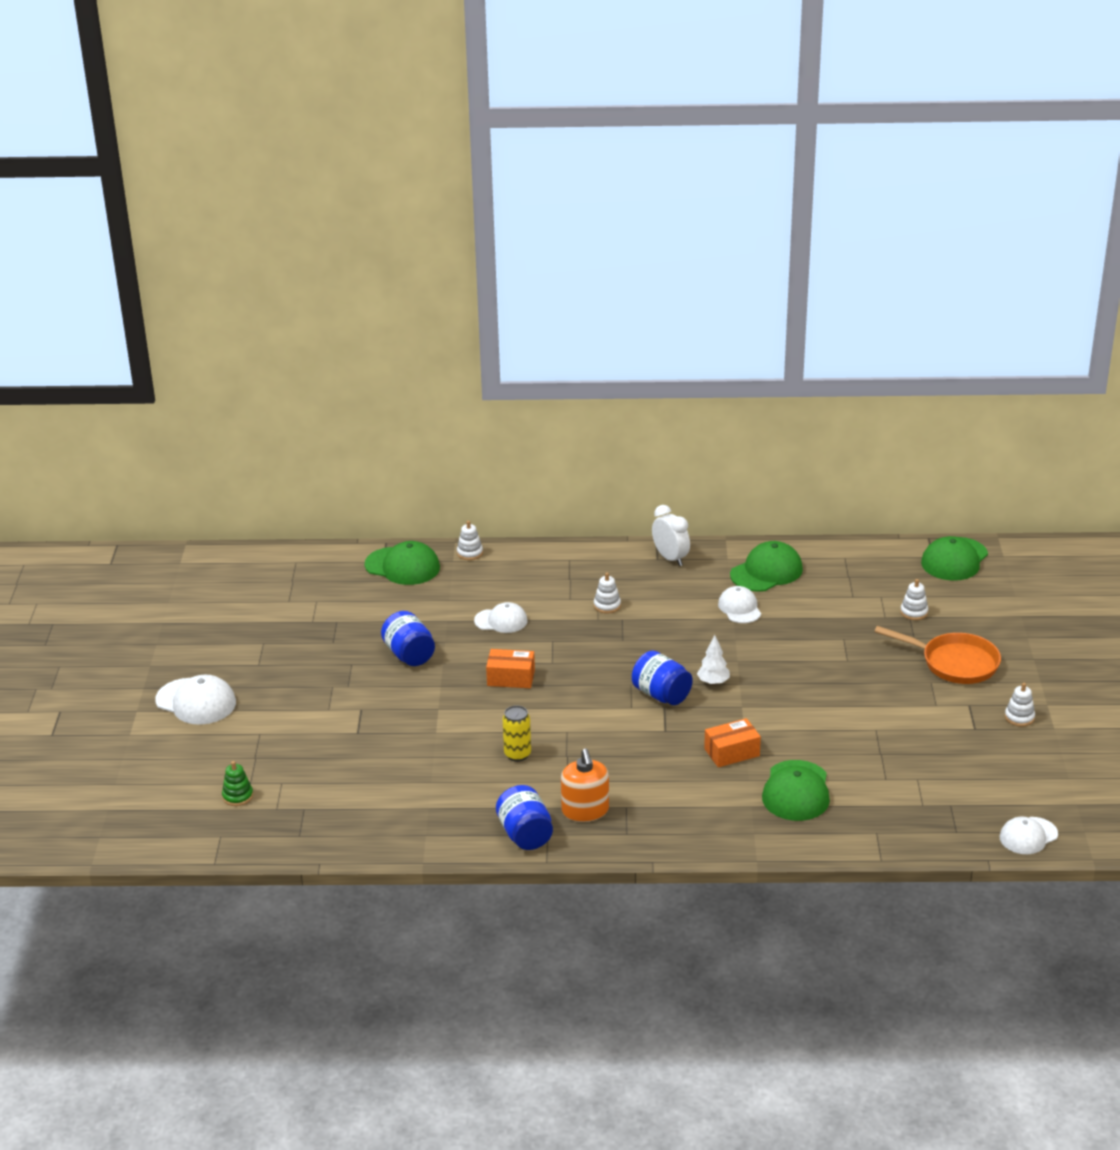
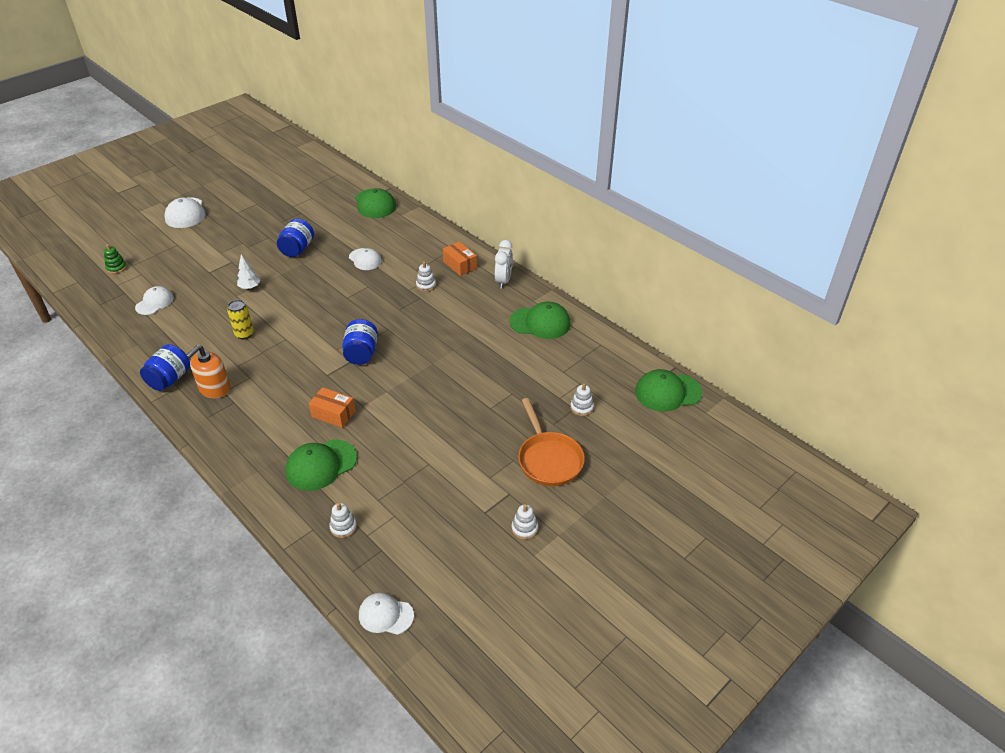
camera: 45 degrees right, 10 degrees up
(470, 553) = (415, 216): white stacking toy -> white stacking toy (343, 527)
(511, 678) = (315, 292): orange box -> orange box (460, 265)
(713, 682) = (398, 366): white tree -> white tree (250, 287)
(739, 608) = (488, 333): white cap -> white cap (154, 302)

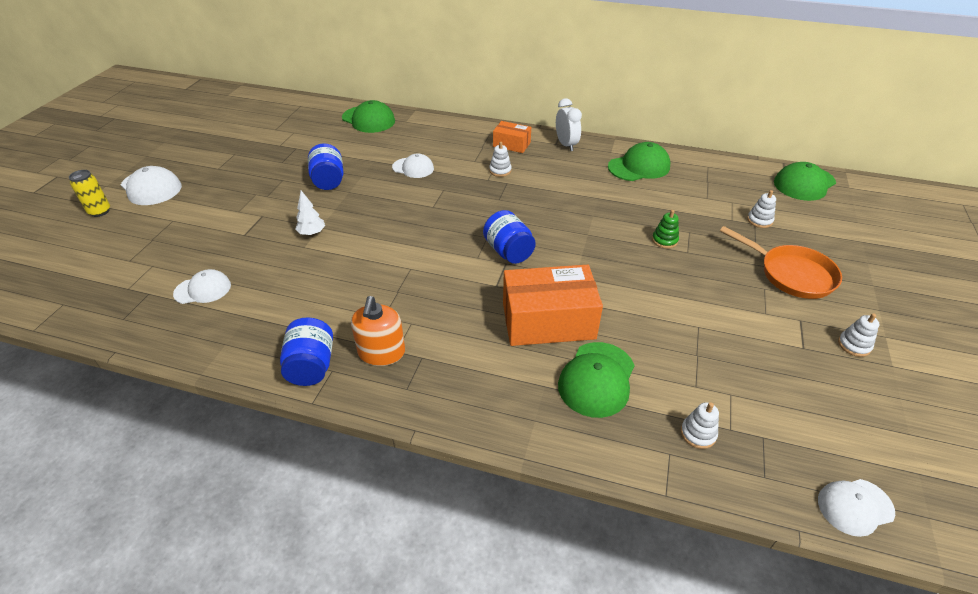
camera: 30 degrees left, 0 degrees up
(116, 268) = (109, 270): green stacking toy -> green stacking toy (664, 240)
(154, 302) = (203, 289): white cap -> white cap turned 75 degrees clockwise
(244, 334) = (356, 281): yellow can -> yellow can (100, 211)
(333, 414) = (548, 321): orange box -> orange box, size x1.87

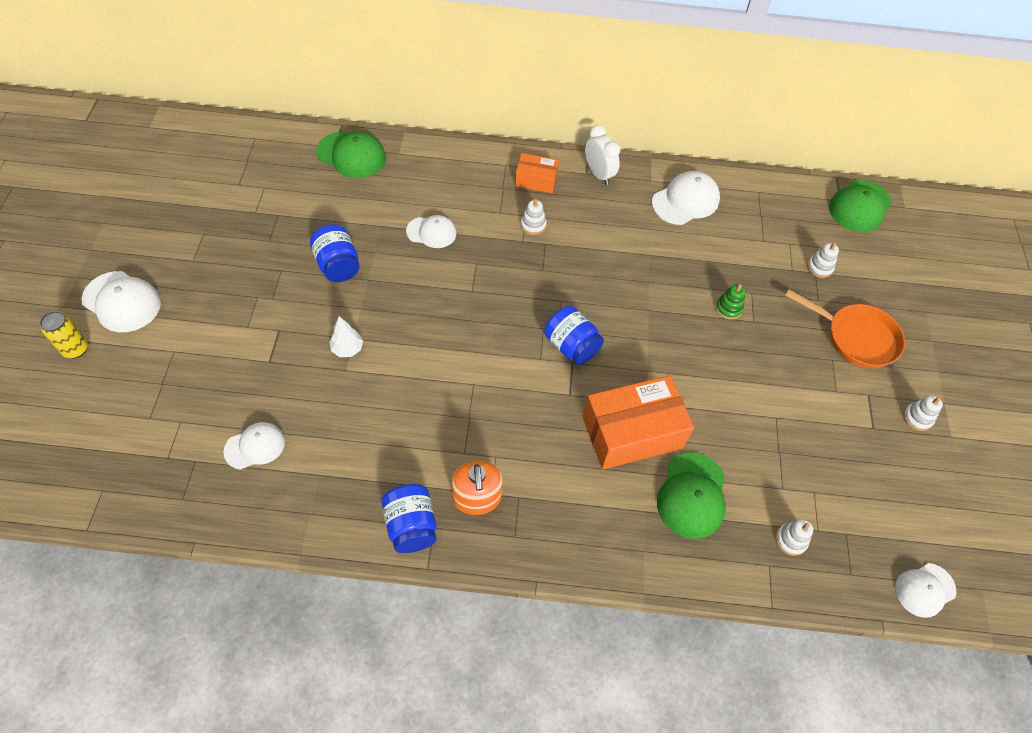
camera: 15 degrees left, 15 degrees up
(639, 167) = (685, 201): green cap -> white cap

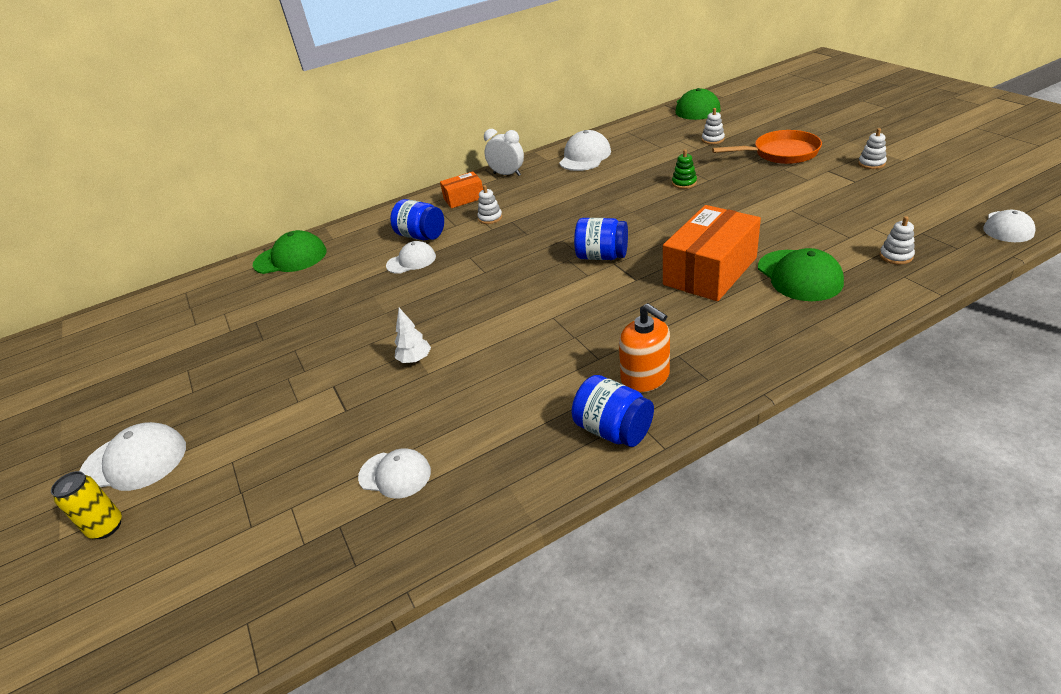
camera: 25 degrees left, 20 degrees down
(255, 446) = (395, 474): white cap -> white cap turned 75 degrees clockwise
(338, 265) = (348, 319): blue jar -> blue jar (421, 236)

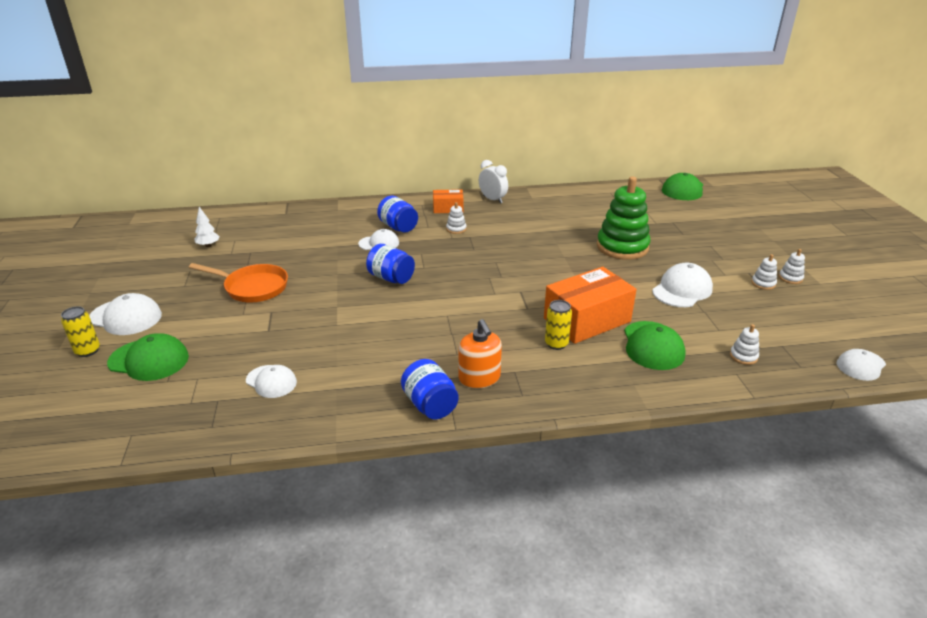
camera: 15 degrees right, 5 degrees down
(290, 258) = (300, 215): green cap -> green cap (149, 360)
(415, 360) = (334, 313): white tree -> white tree (208, 245)
(585, 156) = (562, 203): white cap -> white cap (682, 290)
(602, 256) = (515, 283): blue jar -> blue jar (391, 278)
(684, 183) = (622, 247): green stacking toy -> green stacking toy, size x2.44
(699, 308) = (556, 344): none -> yellow can
(712, 140) = (674, 219): white stacking toy -> white stacking toy (763, 283)
(781, 153) = (721, 247): orange pan -> orange pan (253, 287)

